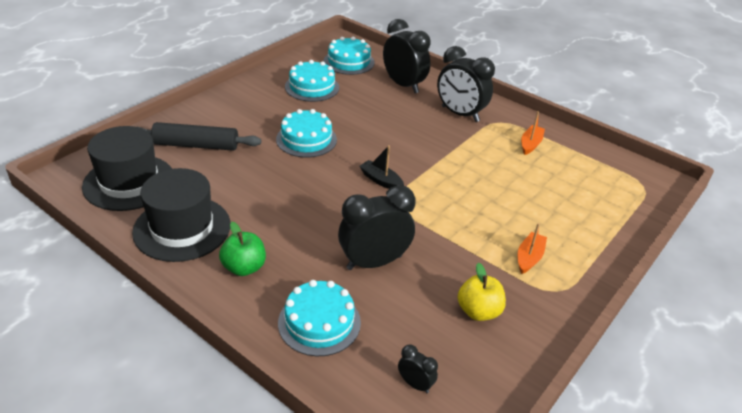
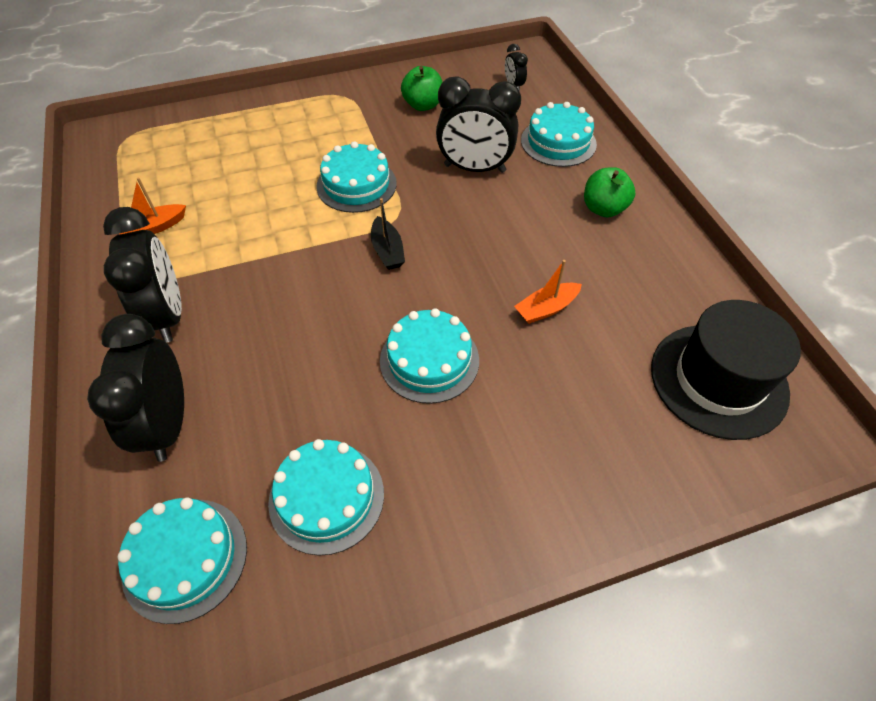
camera: 145 degrees left, 15 degrees up
(182, 228) = (658, 277): black hat -> none
(196, 145) = (602, 419): black rolling pin -> none
(448, 214) = (356, 185): none -> turquoise cake
(478, 311) = (423, 105): yellow apple -> green apple
(529, 258) = (333, 123): orange boat -> orange boat (546, 308)

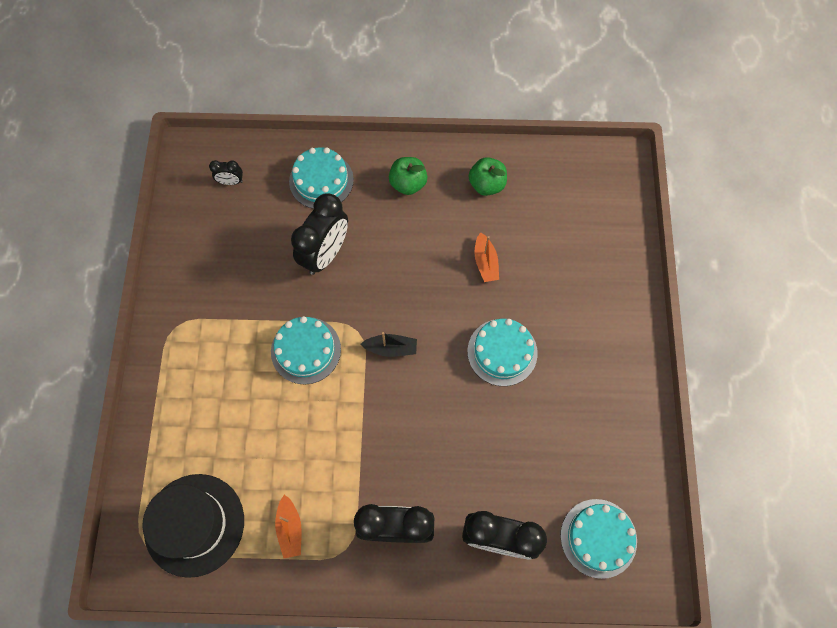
camera: 70 degrees left, 15 degrees up
(326, 497) = (582, 445): turquoise cake -> none
(423, 105) = (223, 264): green apple -> green apple (486, 185)
(718, 380) = (573, 191): black hat -> black hat (194, 524)

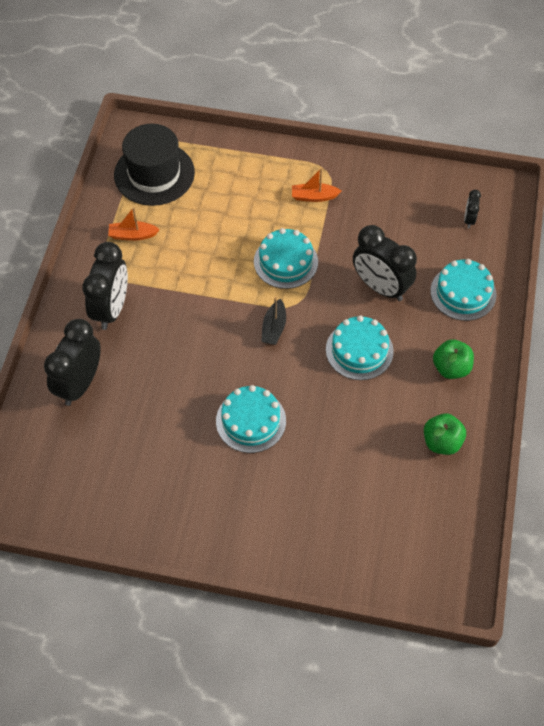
camera: 100 degrees right, 10 degrees down
(485, 262) = (350, 424): orange boat -> orange boat (314, 197)
(598, 538) = (55, 466): turquoise cake -> turquoise cake (359, 350)

